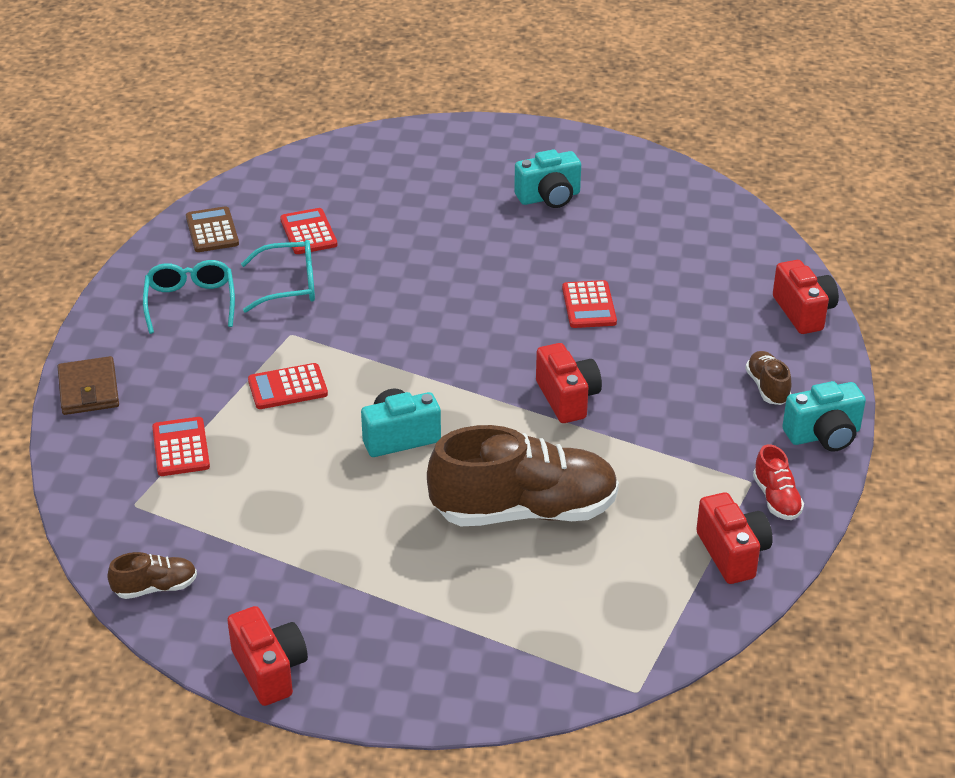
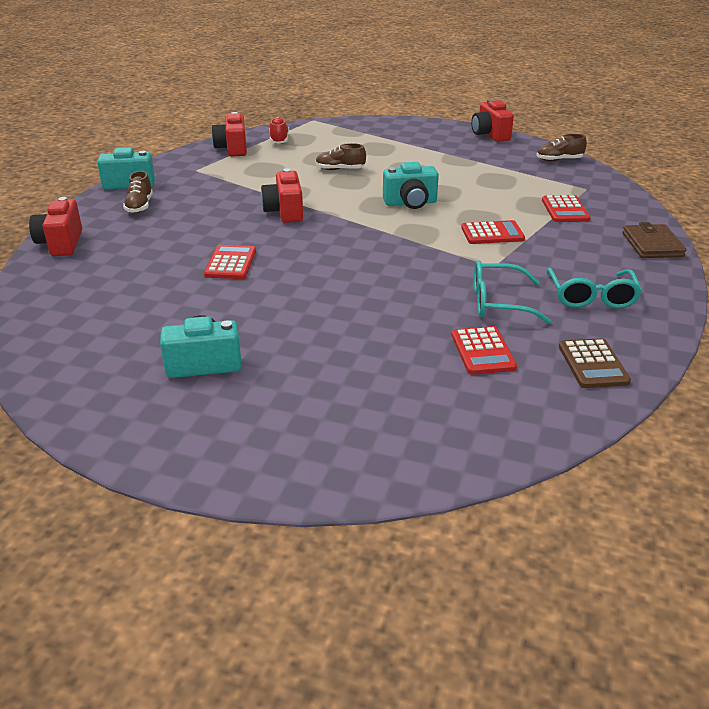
camera: 170 degrees left, 5 degrees down
(524, 511) = (340, 169): brown shoe -> brown shoe, size x0.43
(776, 499) = (188, 163): red shoe -> red shoe (279, 140)

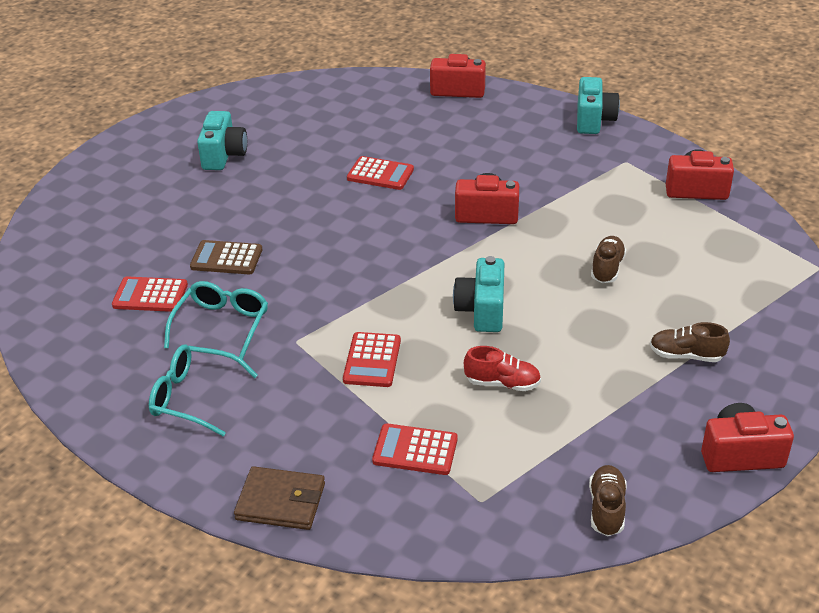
camera: 105 degrees right, 5 degrees up
(140, 206) = (530, 127): brown shoe -> brown shoe (686, 355)
(279, 140) = (727, 228): red shoe -> red shoe (502, 383)
(592, 364) = (88, 357): brown calculator -> brown calculator (226, 258)

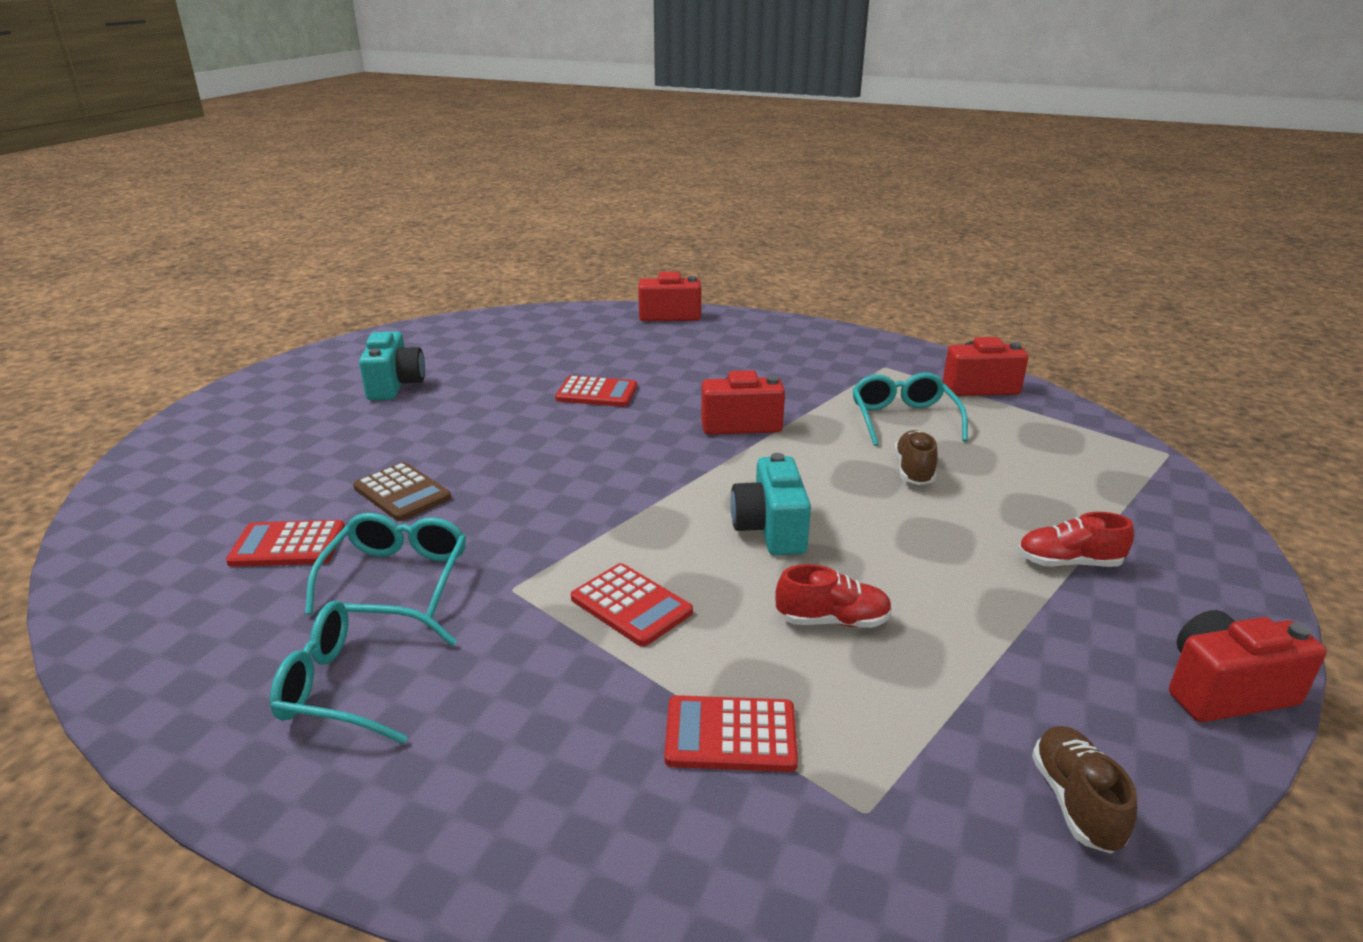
camera: 10 degrees left, 10 degrees down
(226, 258) = (402, 493): brown calculator -> brown calculator turned 135 degrees counterclockwise
(281, 502) = (514, 854): brown wallet -> none
(372, 360) = (631, 605): red calculator -> red calculator turned 45 degrees counterclockwise
(593, 120) = (831, 334): turquoise camera -> none
(619, 218) = (903, 419): none -> turquoise glasses
(686, 355) = (1068, 563): brown shoe -> red shoe

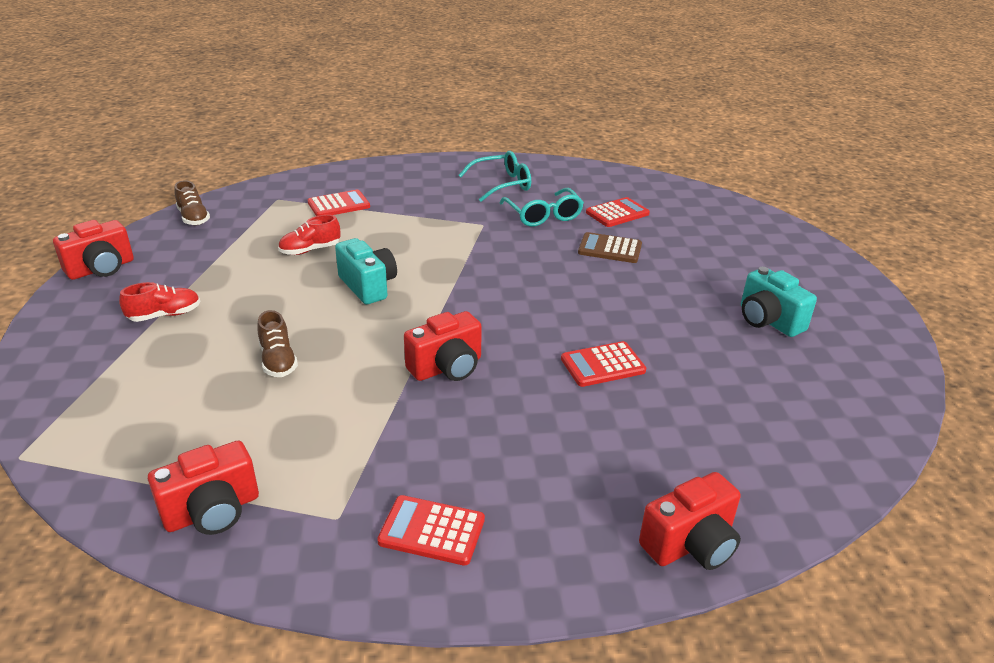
camera: 150 degrees right, 5 degrees up
(631, 605) = (417, 232): red calculator -> red calculator (432, 530)
(903, 419) = (297, 422): turquoise glasses -> none

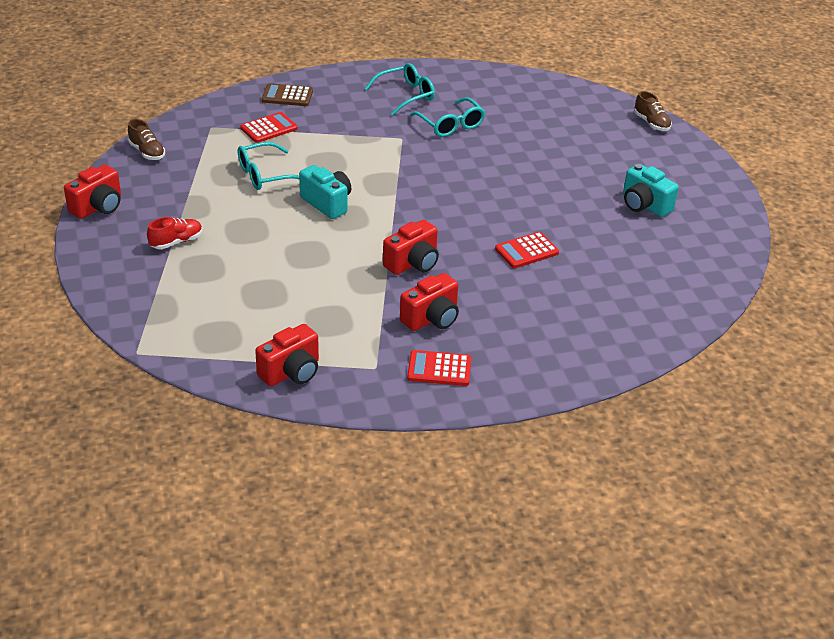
camera: 10 degrees left, 5 degrees up
(278, 361) = (285, 270): brown shoe -> brown shoe (651, 123)
(310, 250) = (265, 175): red shoe -> turquoise glasses
(610, 249) = (513, 153): brown calculator -> brown calculator (287, 96)
(617, 213) = (513, 117): red calculator -> none
(690, 544) = (603, 360): red camera -> red camera (431, 318)

